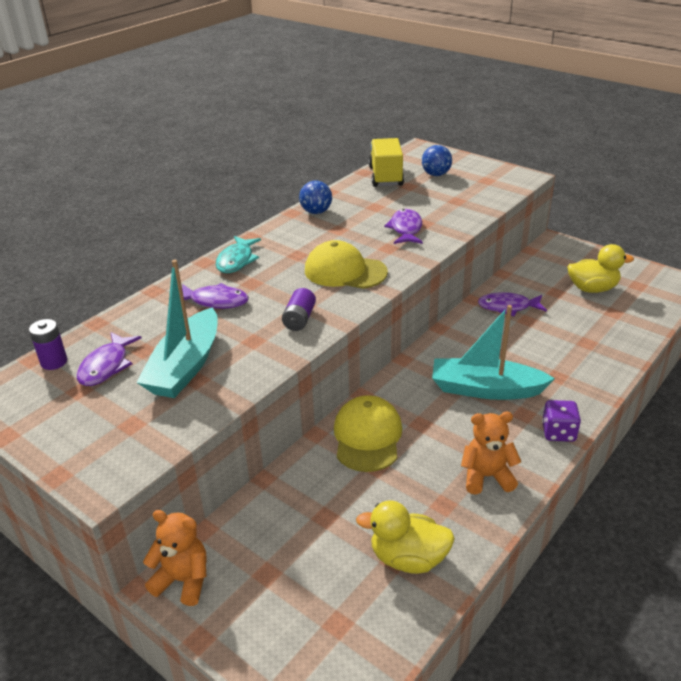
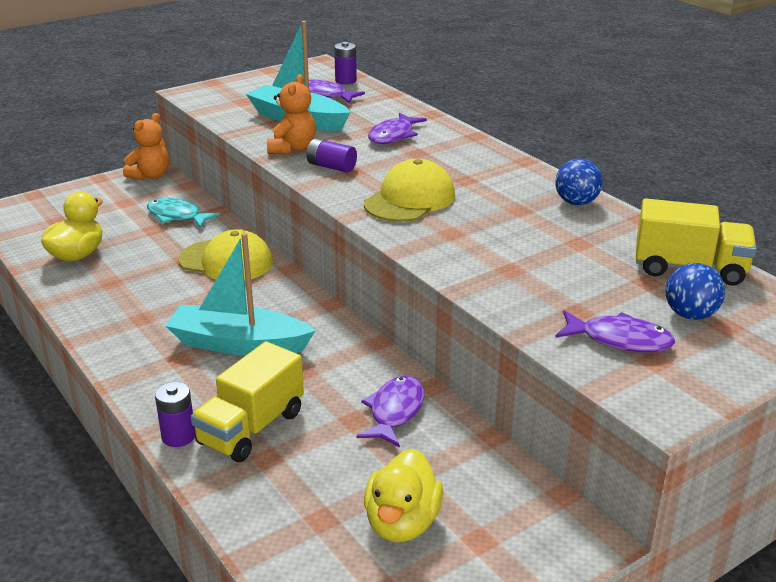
camera: 105 degrees right, 5 degrees down
(236, 260) = (470, 150): turquoise fish -> turquoise fish (177, 216)
(406, 229) = (498, 253): purple fish -> purple fish (619, 340)
(485, 389) = (238, 344): turquoise boat -> turquoise boat turned 105 degrees counterclockwise
(486, 477) = (118, 311): orange teddy bear -> orange teddy bear (292, 148)
(558, 432) = (132, 372): purple dice -> none
(568, 356) = (251, 428): none -> yellow truck
(601, 383) = (178, 436): none -> purple battery

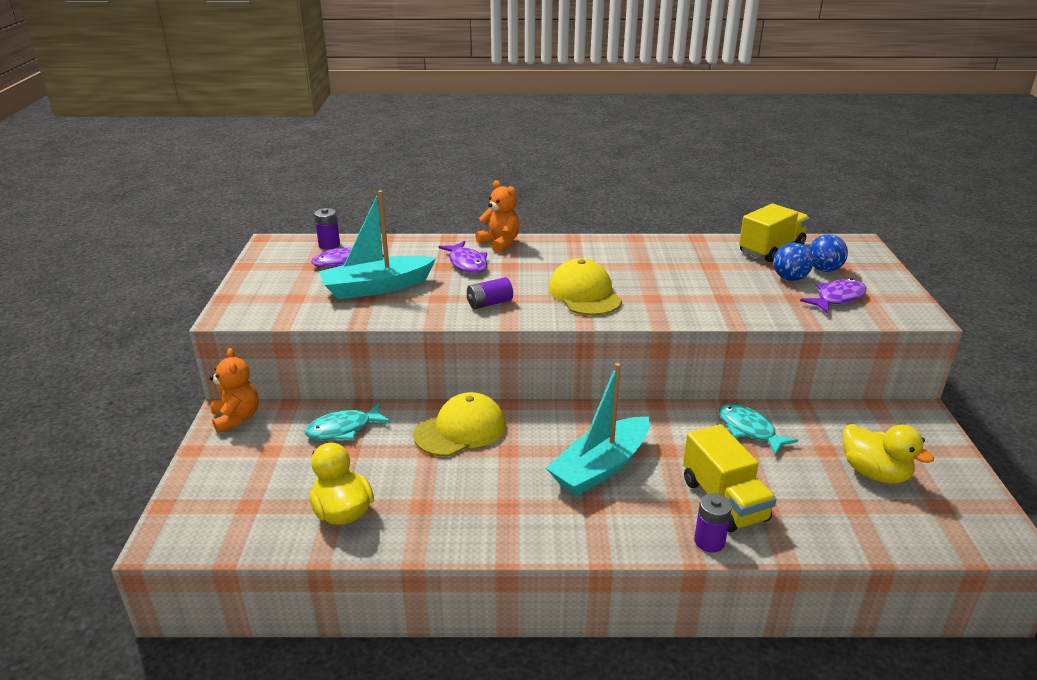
camera: 55 degrees left, 0 degrees up
(292, 148) = (431, 307): orange teddy bear -> orange teddy bear (500, 243)
(395, 412) = (749, 430): purple fish -> turquoise fish
(576, 202) = (654, 246): blue ball -> blue ball (790, 278)

